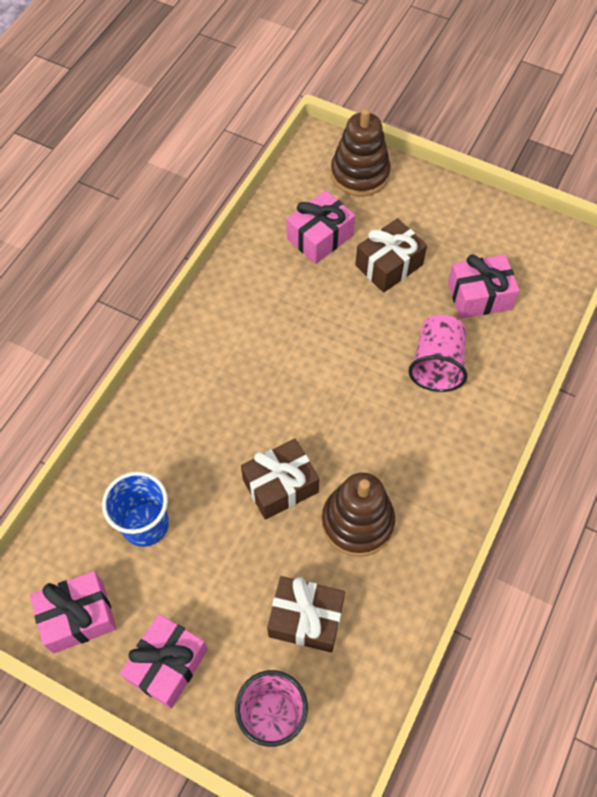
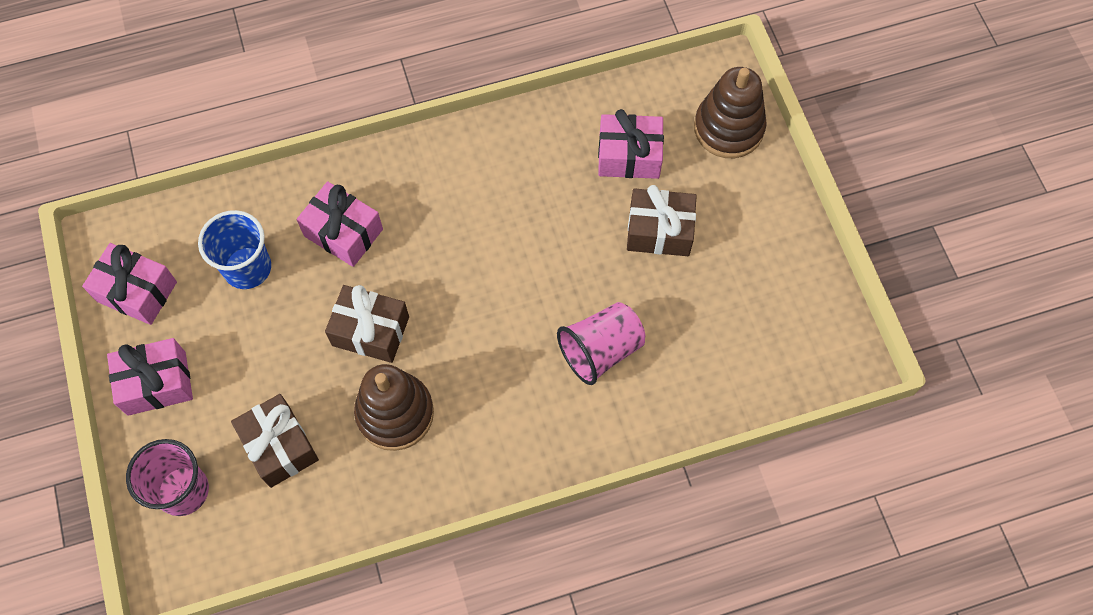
camera: 45 degrees right, 5 degrees up
(479, 296) = (706, 326): pink gift -> pink gift (343, 232)

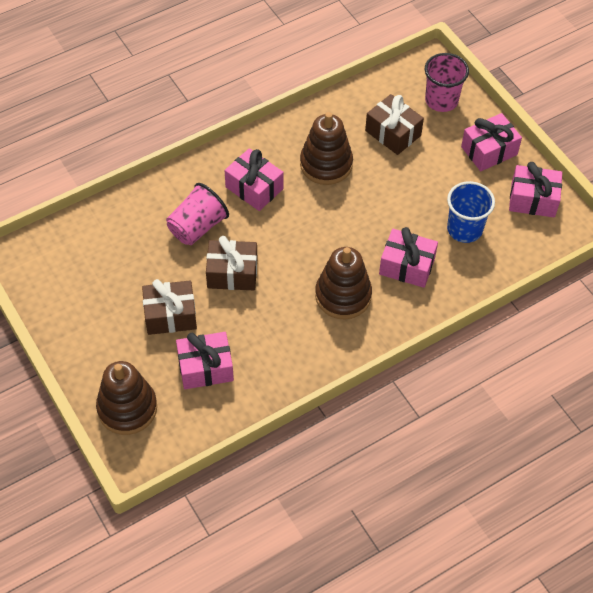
camera: 165 degrees right, 10 degrees down
(370, 331) = (361, 207): brown gift -> brown gift (232, 273)
(438, 210) = (343, 296): none -> brown stacking toy
(508, 396) = (254, 188): none -> pink gift

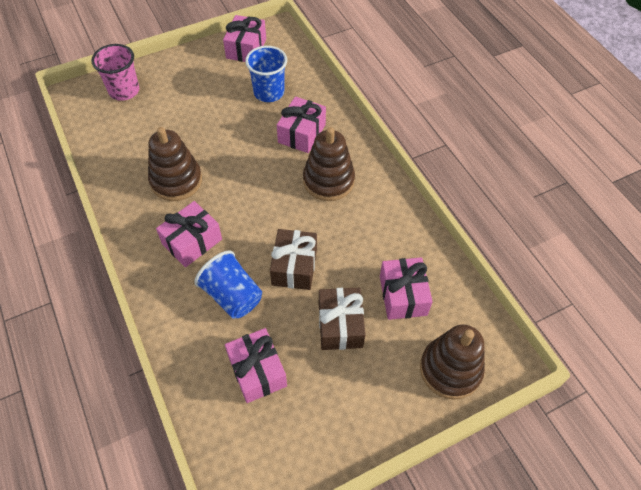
camera: 85 degrees left, 0 degrees up
(197, 227) = (232, 296): pink cup -> blue cup
(393, 133) = (152, 128): brown gift -> none
(489, 151) = (189, 67): pink gift -> pink gift (257, 371)

